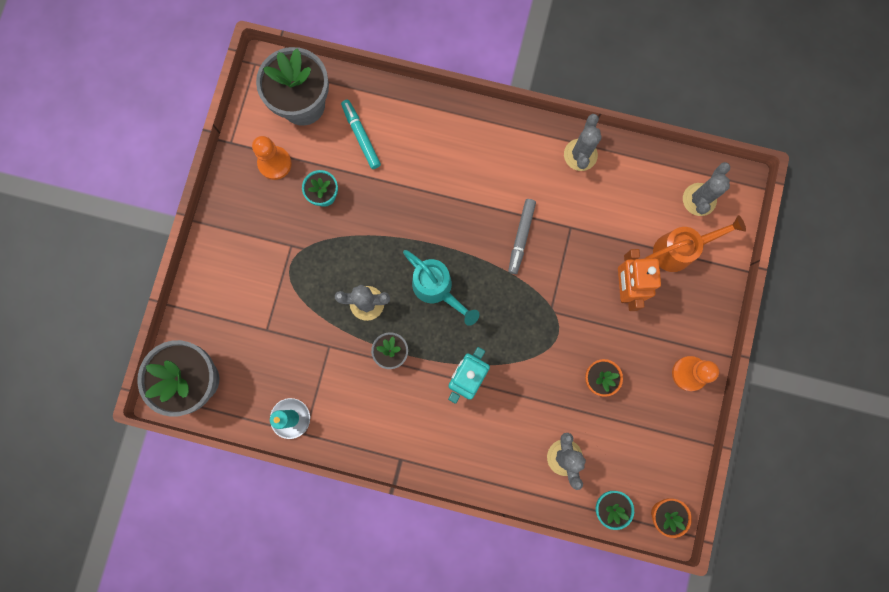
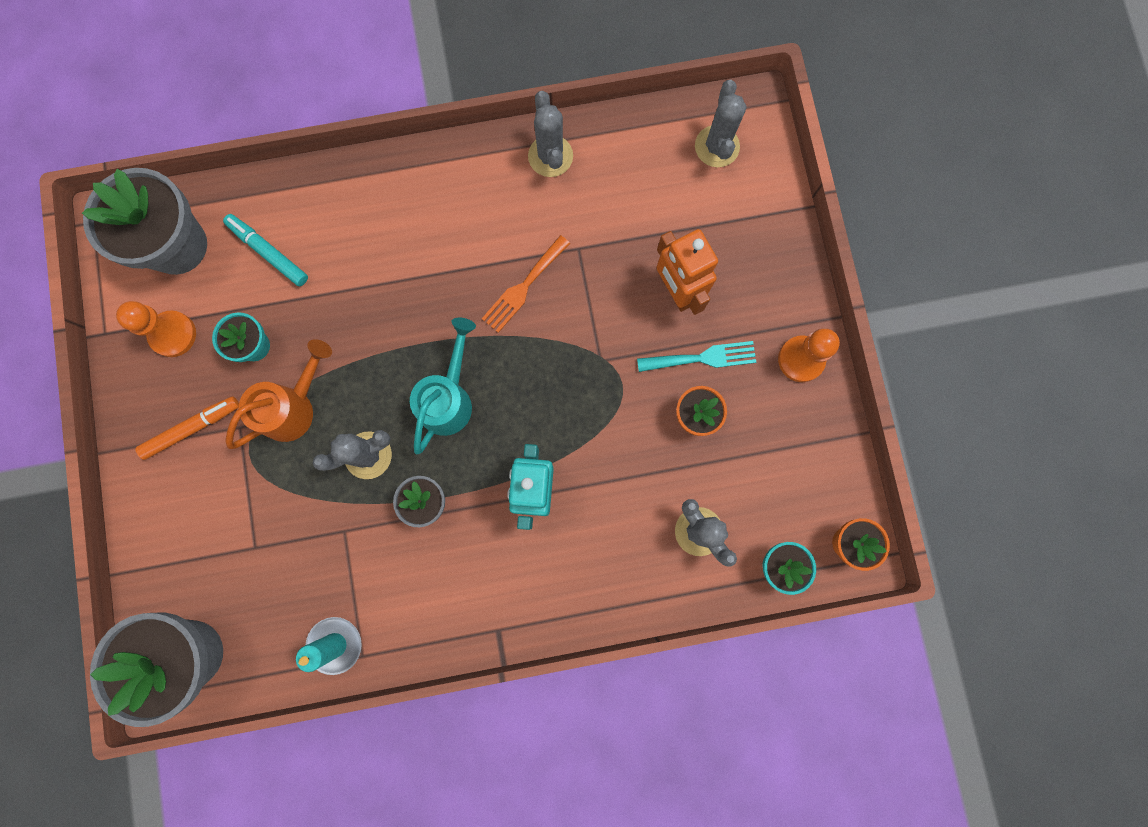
camera: 25 degrees left, 0 degrees up
(260, 232) = (192, 428): none -> orange marker
(437, 289) = (449, 398): turquoise watering can -> turquoise watering can turned 90 degrees counterclockwise
(521, 237) = (523, 287): grey marker -> orange fork
(621, 341) = (702, 358): none -> turquoise fork
(680, 250) = (722, 216): orange watering can -> orange watering can (294, 407)

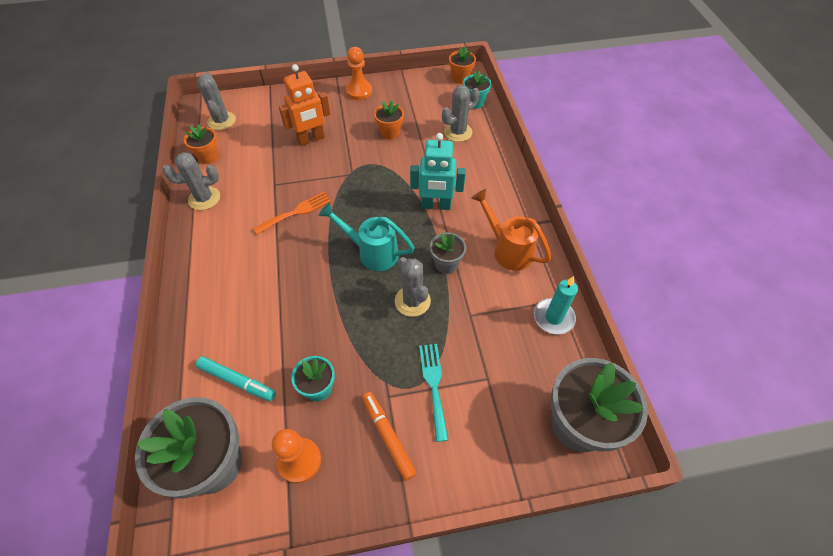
camera: 90 degrees left, 25 degrees down
(268, 253) = (237, 381): turquoise marker -> turquoise marker turned 105 degrees counterclockwise
(294, 407) = (373, 354): orange watering can -> orange watering can (507, 249)
(523, 287) = (296, 212): orange fork -> orange fork turned 75 degrees counterclockwise
(635, 144) = (208, 156): none -> orange flower pot
(702, 358) = (354, 129): turquoise fork -> turquoise fork (433, 385)
(717, 146) = (221, 121): grey cactus -> grey cactus turned 75 degrees clockwise

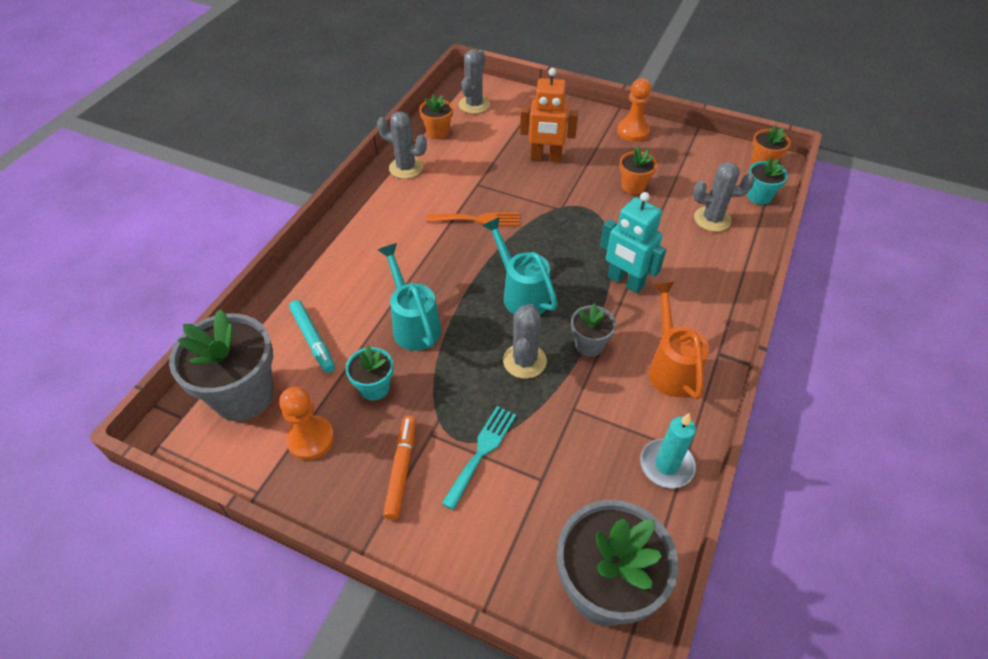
camera: 35 degrees right, 5 degrees down
(309, 320) = (413, 324): none -> turquoise watering can

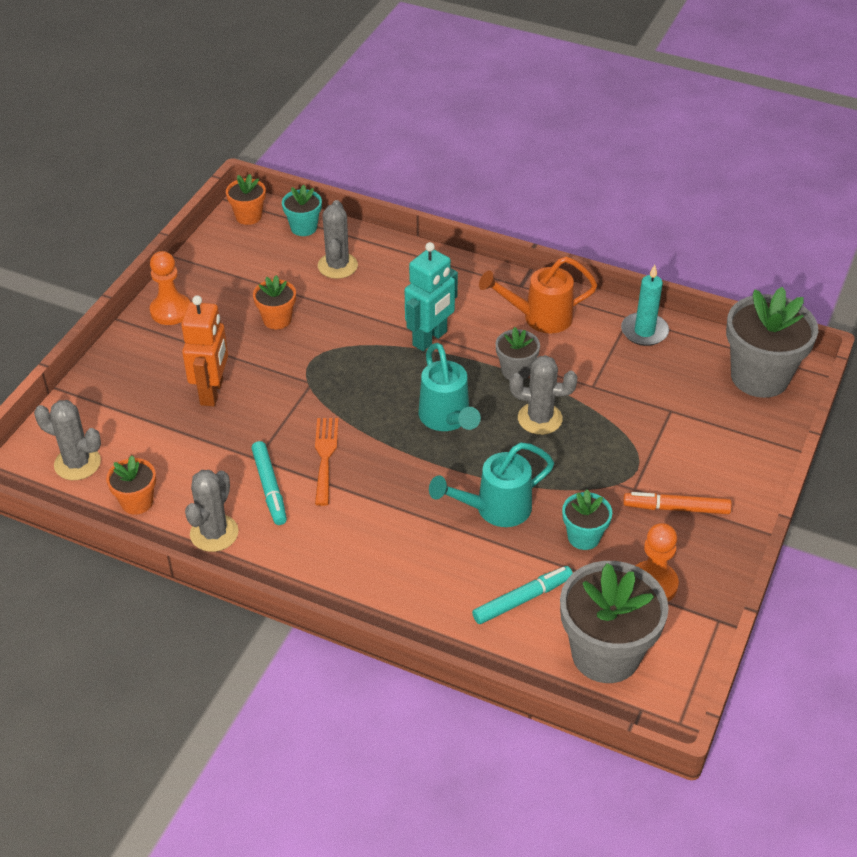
camera: 90 degrees left, 5 degrees down
(447, 192) = (269, 487): none -> turquoise marker
(481, 452) = (648, 450): turquoise fork -> none
(521, 293) = (447, 420): turquoise watering can -> turquoise watering can turned 75 degrees counterclockwise

